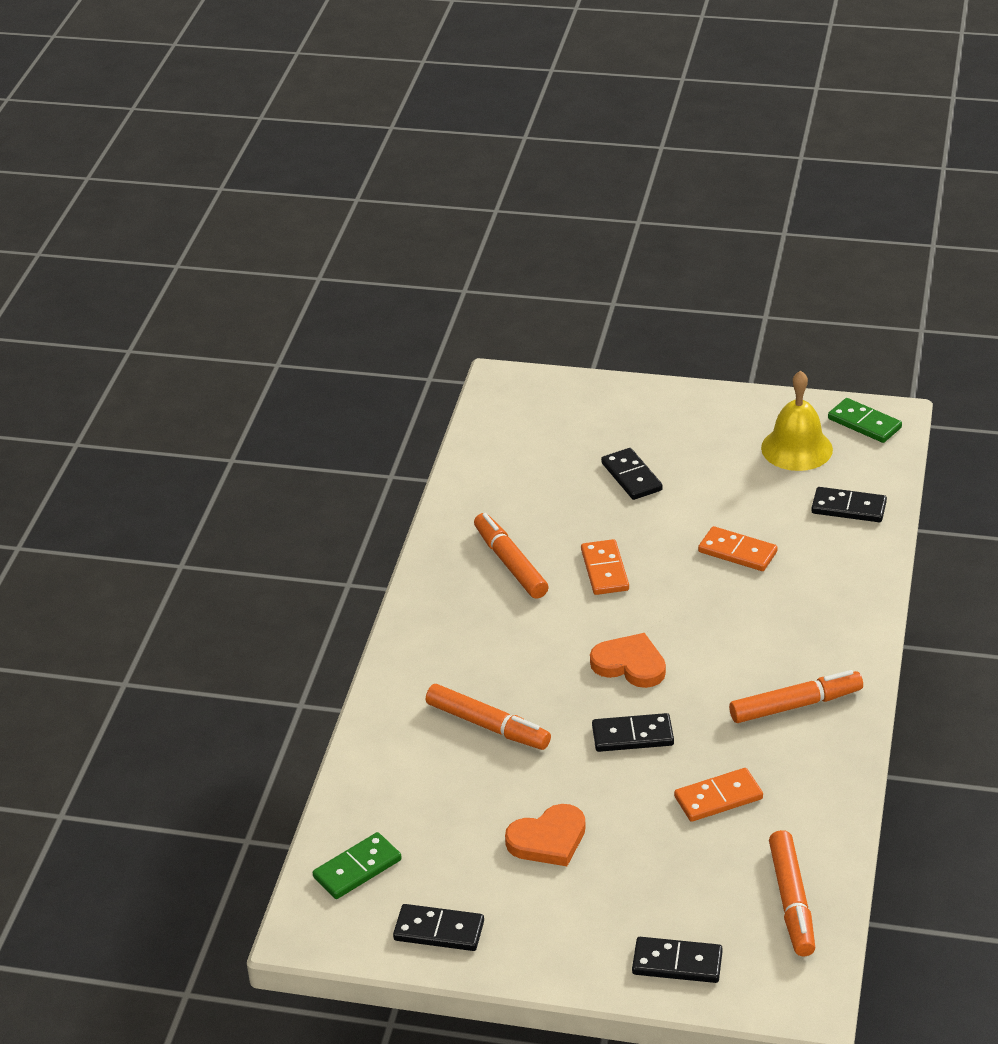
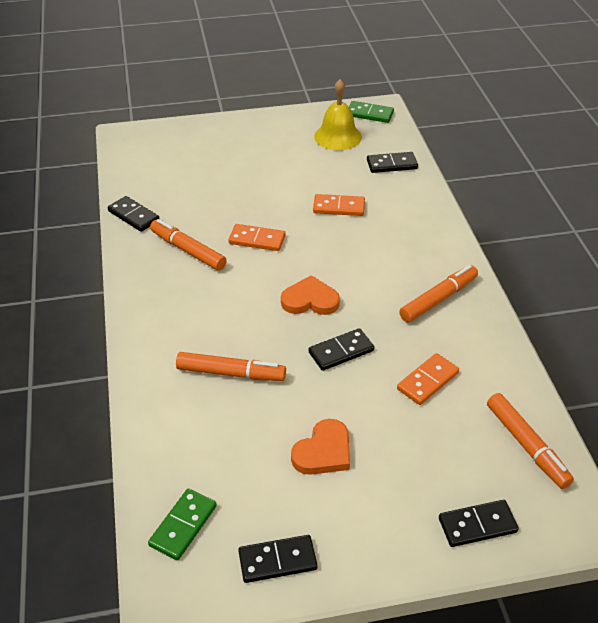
camera: 25 degrees left, 5 degrees up
(605, 570) = (257, 239): orange domino -> orange domino turned 45 degrees counterclockwise
(631, 477) = (242, 175): black domino -> black domino (134, 216)

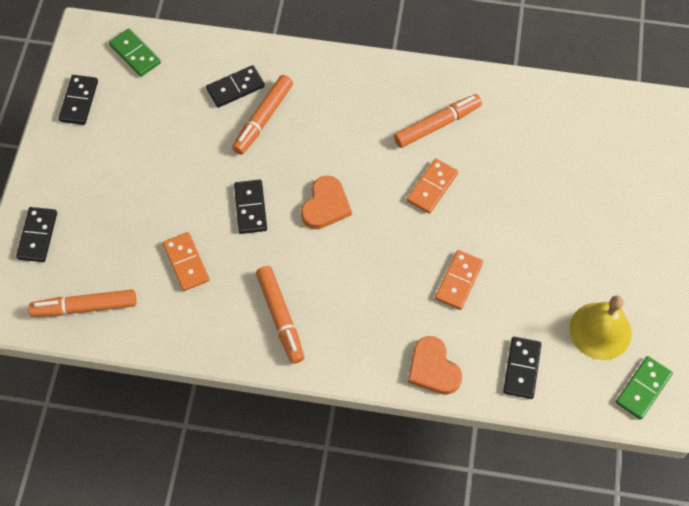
camera: 110 degrees right, 20 degrees up
(134, 216) = (509, 91): black domino -> black domino (235, 88)
(323, 451) = (153, 158): orange heart -> orange heart (433, 368)

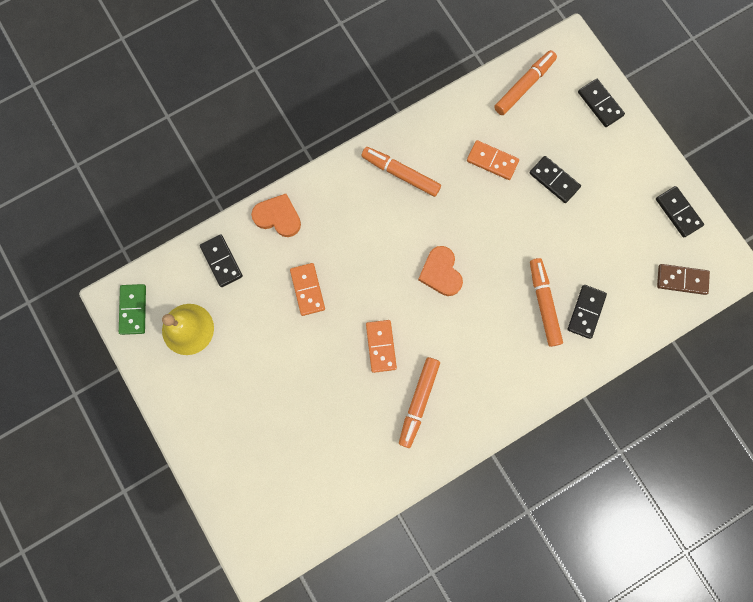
camera: 140 degrees right, 15 degrees up
(135, 54) = (681, 279): green domino -> brown domino
(250, 208) = (488, 230): black domino -> black domino (554, 180)

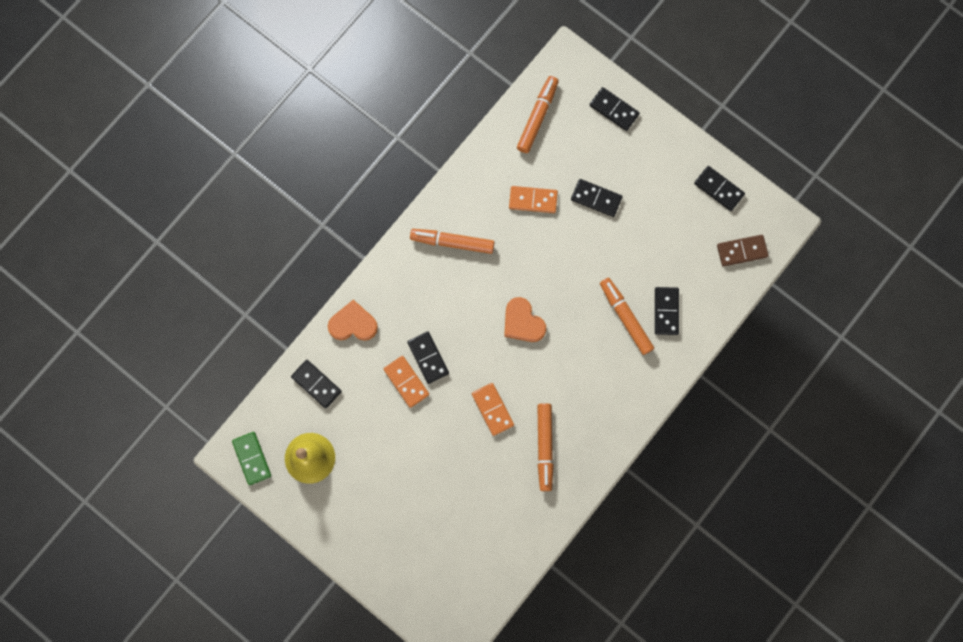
camera: 20 degrees left, 0 degrees up
(337, 274) = (428, 358): none -> black domino

